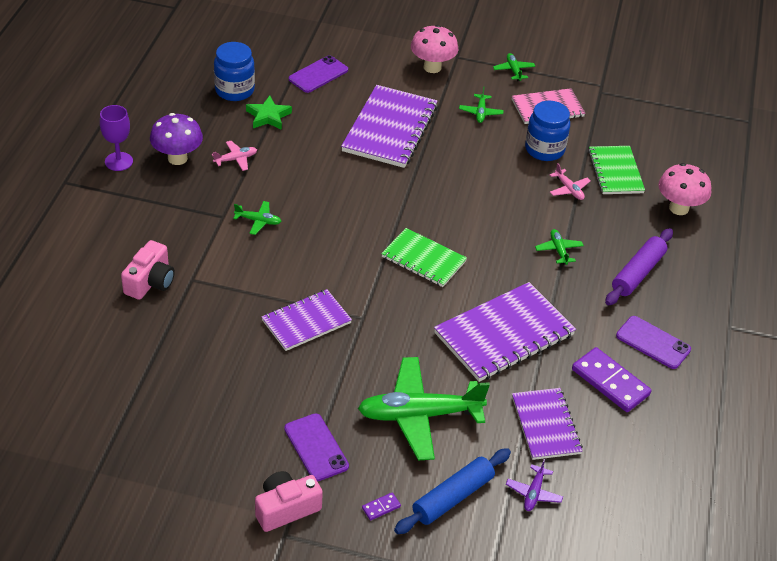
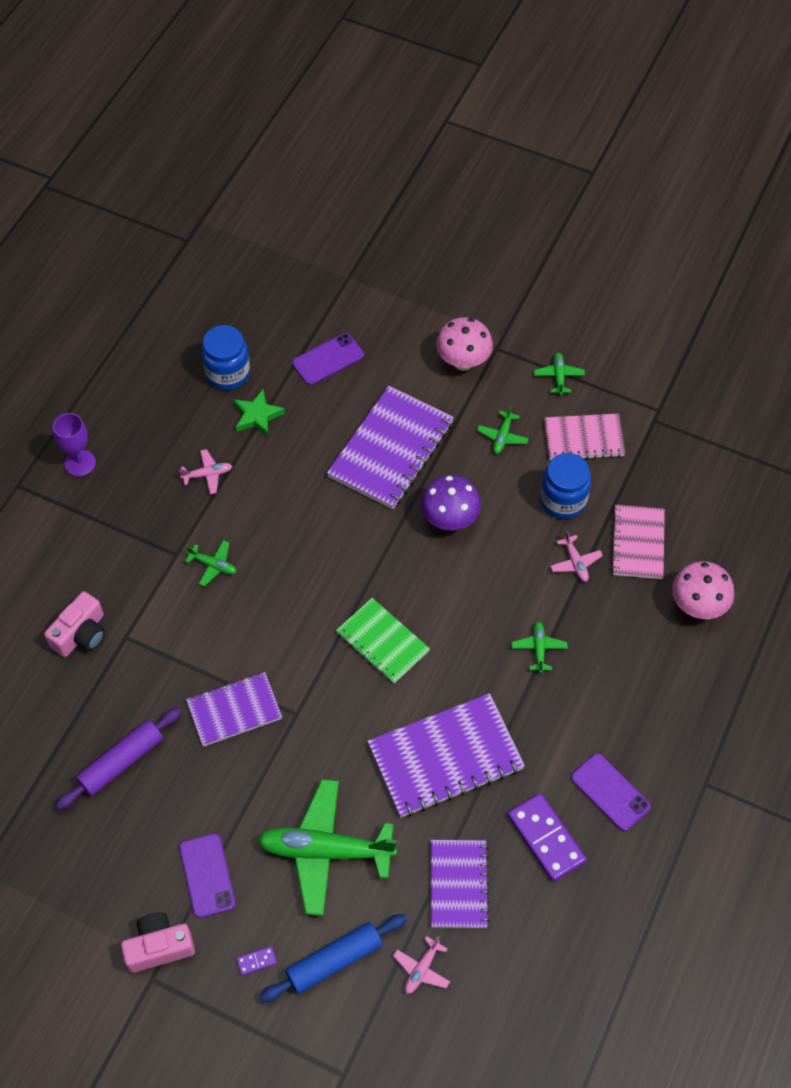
camera: 15 degrees right, 15 degrees up
(177, 158) = (144, 466): purple mushroom -> purple mushroom (449, 520)
(533, 493) = (422, 969): purple plane -> pink plane
(615, 172) = (638, 543): green notebook -> pink notebook
(638, 273) = (621, 693): purple rolling pin -> purple rolling pin (121, 762)

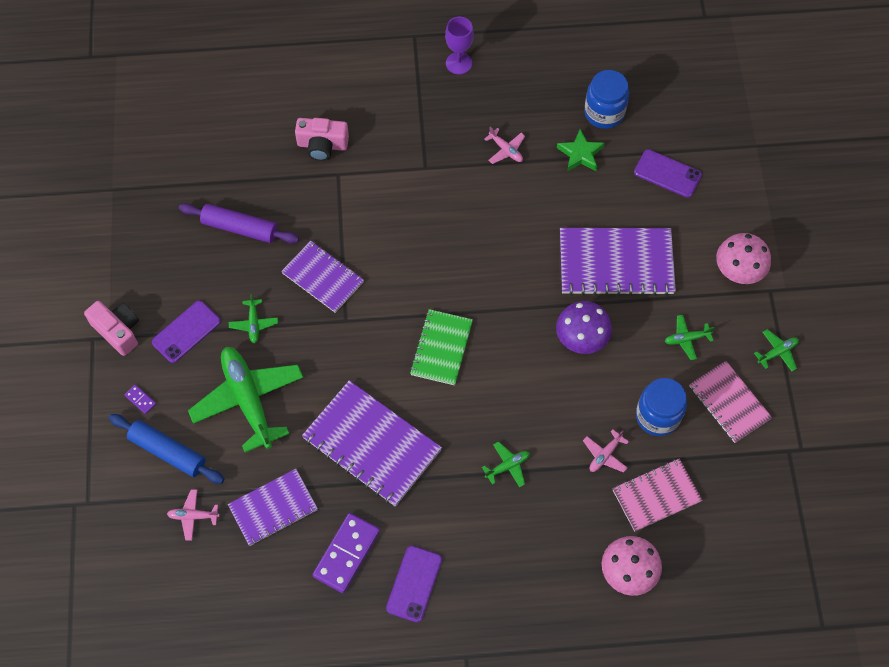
camera: 60 degrees right, 5 degrees up
(213, 565) = (432, 197): green plane -> green plane (254, 324)

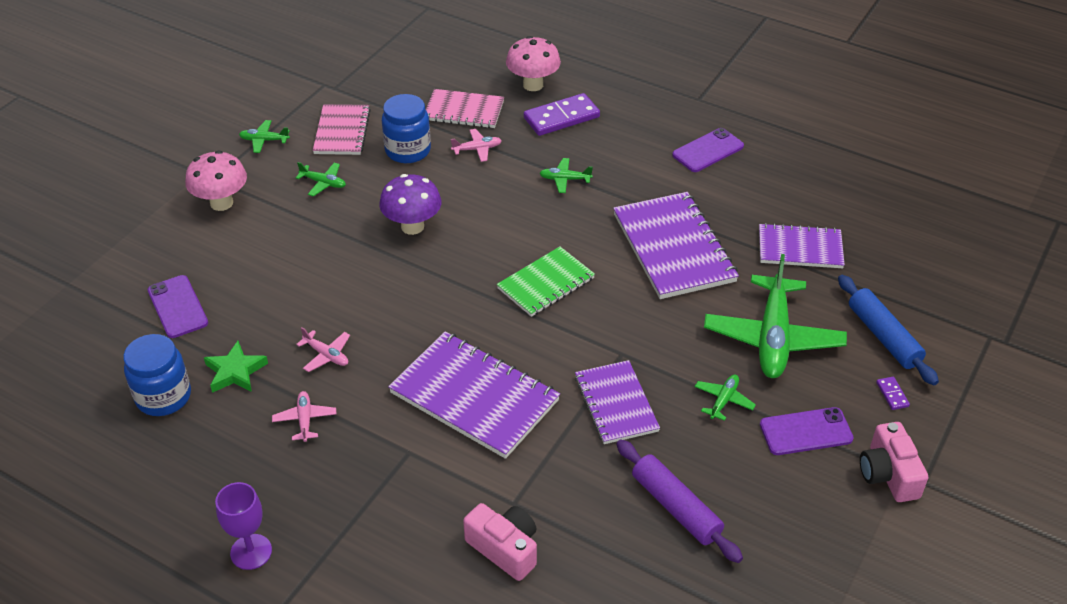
camera: 145 degrees left, 20 degrees down
(193, 516) = (882, 277): pink plane -> pink plane (326, 355)
(346, 553) = (752, 191): purple domino -> purple domino (561, 118)
(616, 263) = (315, 263): purple notebook -> purple notebook (474, 397)

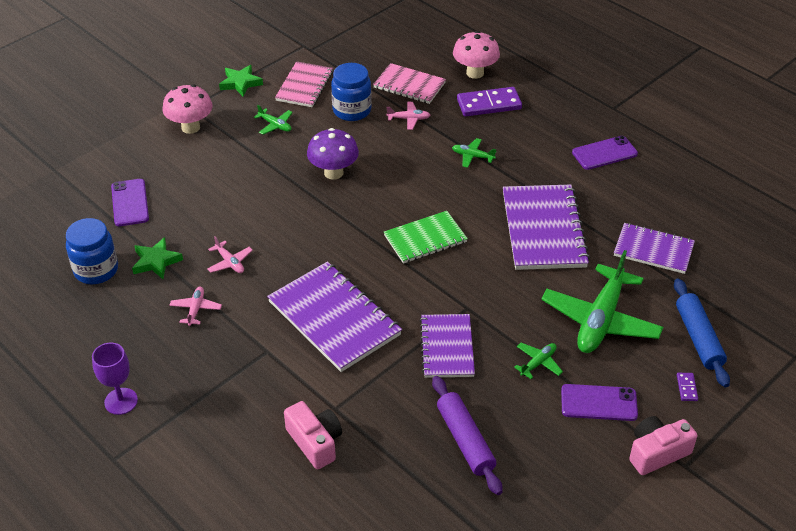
camera: 15 degrees right, 0 degrees up
(264, 140) = (240, 83): green plane -> green star
(888, 474) = (657, 453): pink camera -> pink camera turned 60 degrees clockwise

